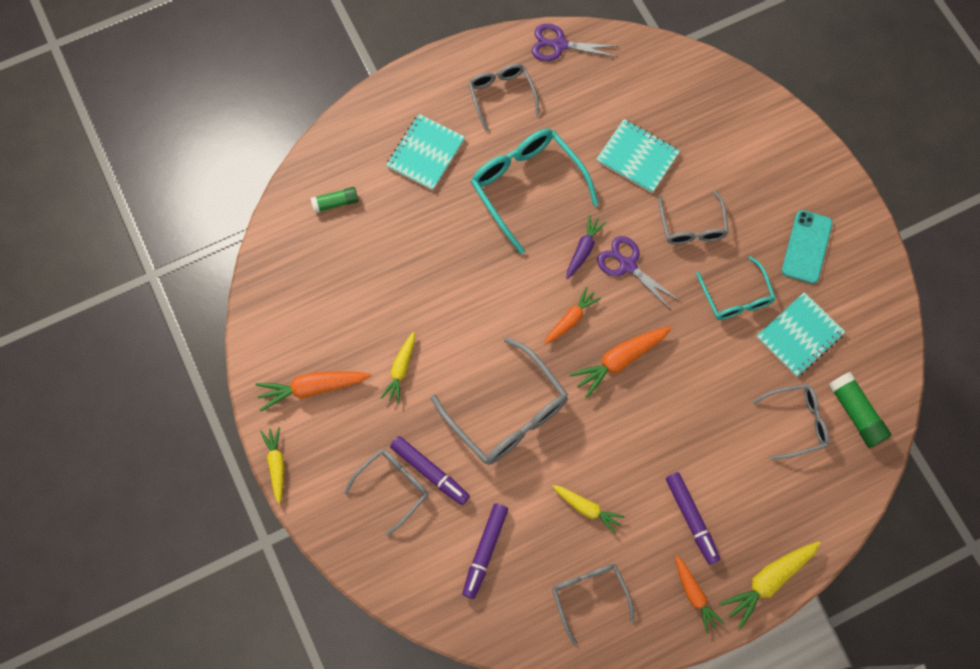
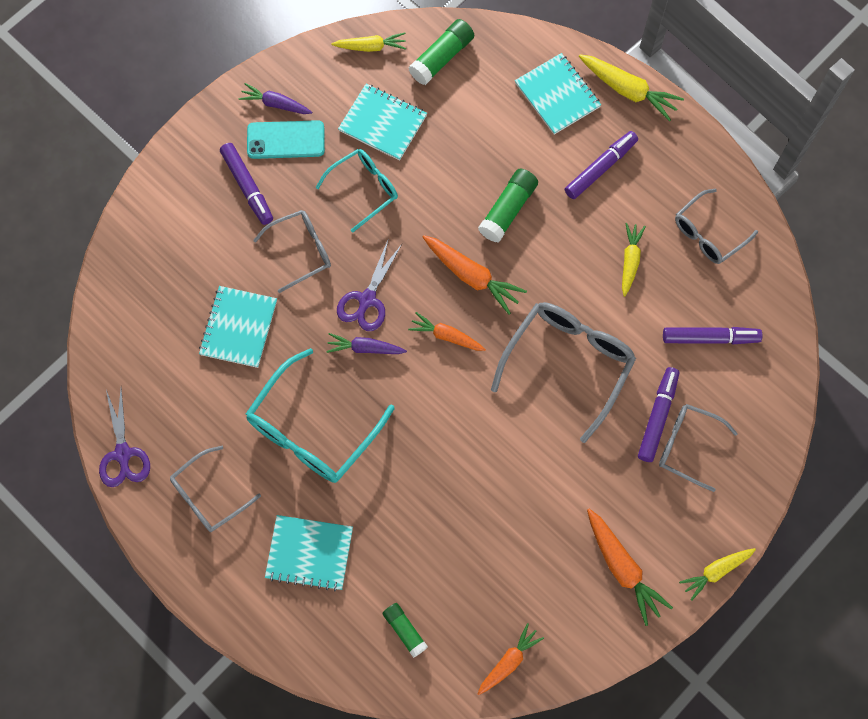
camera: 110 degrees left, 0 degrees up
(401, 369) = (566, 485): yellow carrot -> yellow carrot (371, 47)
(675, 416) = (508, 210): none -> green glue stick
(694, 595) = (667, 146): orange carrot -> orange carrot (509, 661)
(768, 201) = (247, 187): none -> purple marker
(783, 508) = (557, 95): none -> turquoise notebook
(796, 422) = (471, 104): grey glasses -> none
(846, 249) = (275, 104): none -> purple carrot

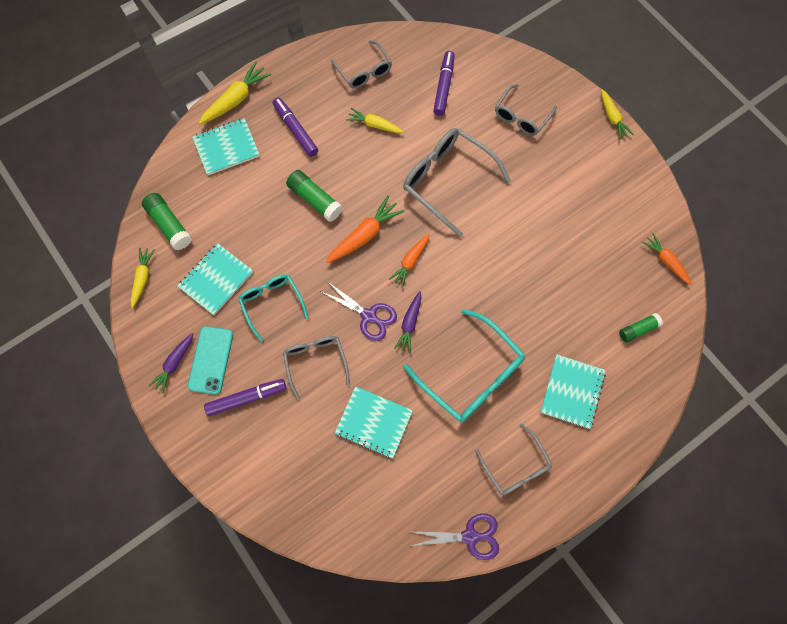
camera: 80 degrees left, 0 degrees up
(622, 568) = (604, 174): orange carrot -> none
(657, 416) = (497, 131): purple marker -> none

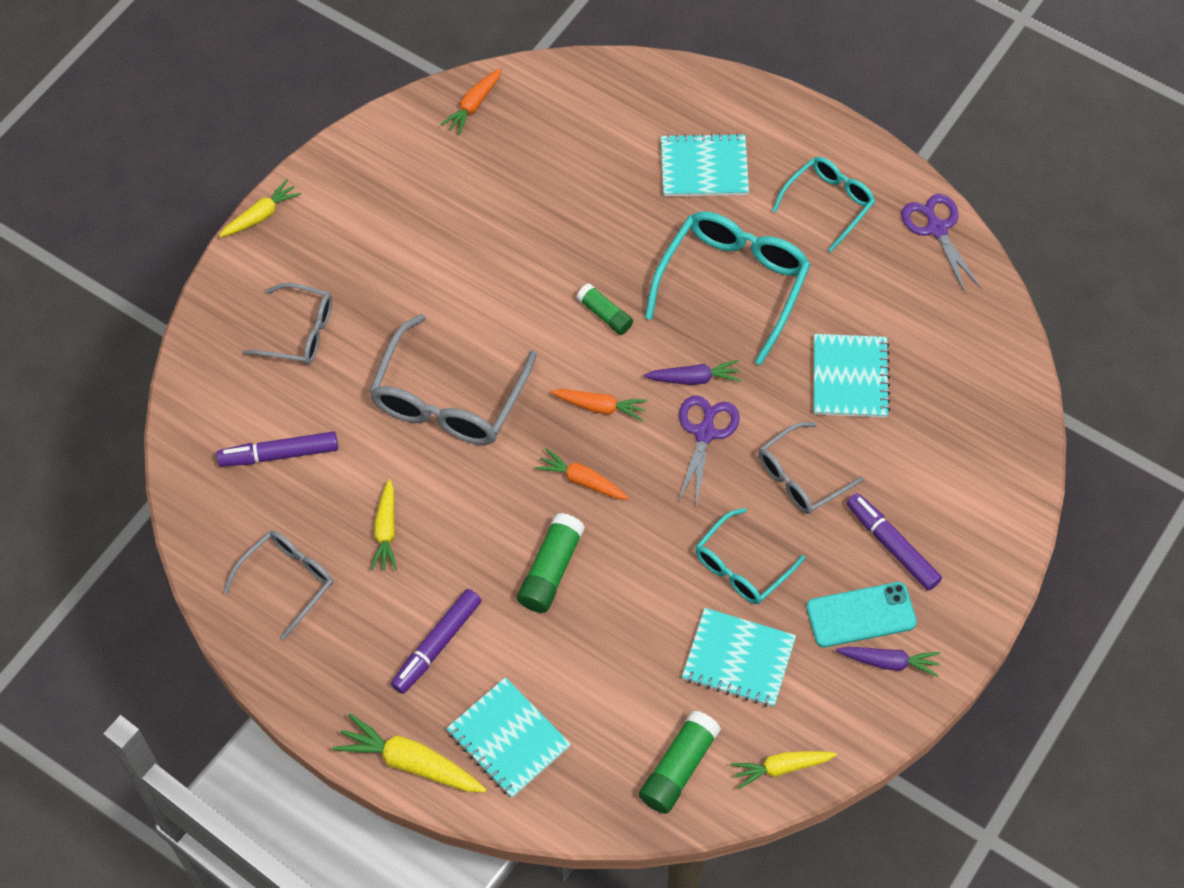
camera: 110 degrees left, 10 degrees down
(365, 235) = (582, 480): orange carrot -> orange carrot, size x0.66
(516, 466) = (828, 204): grey glasses -> turquoise glasses
(638, 329) = (586, 116): green glue stick -> green glue stick (605, 314)

